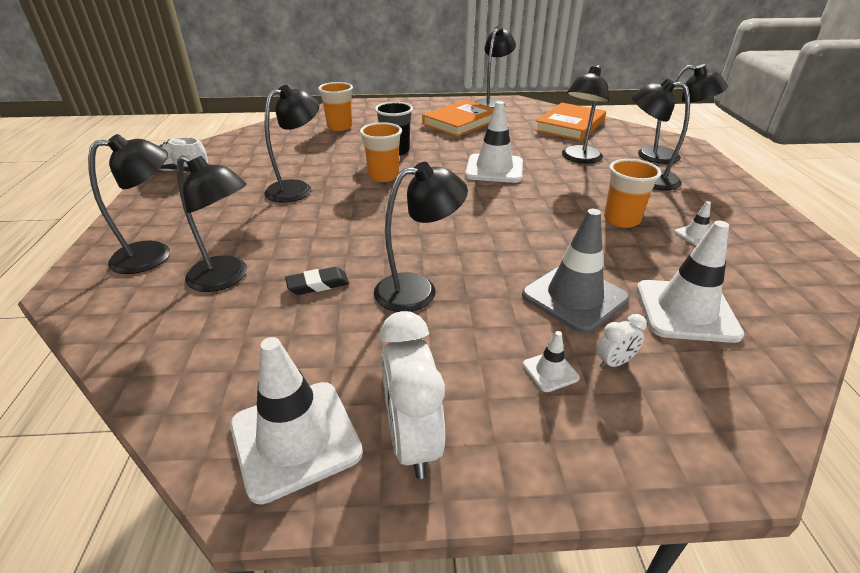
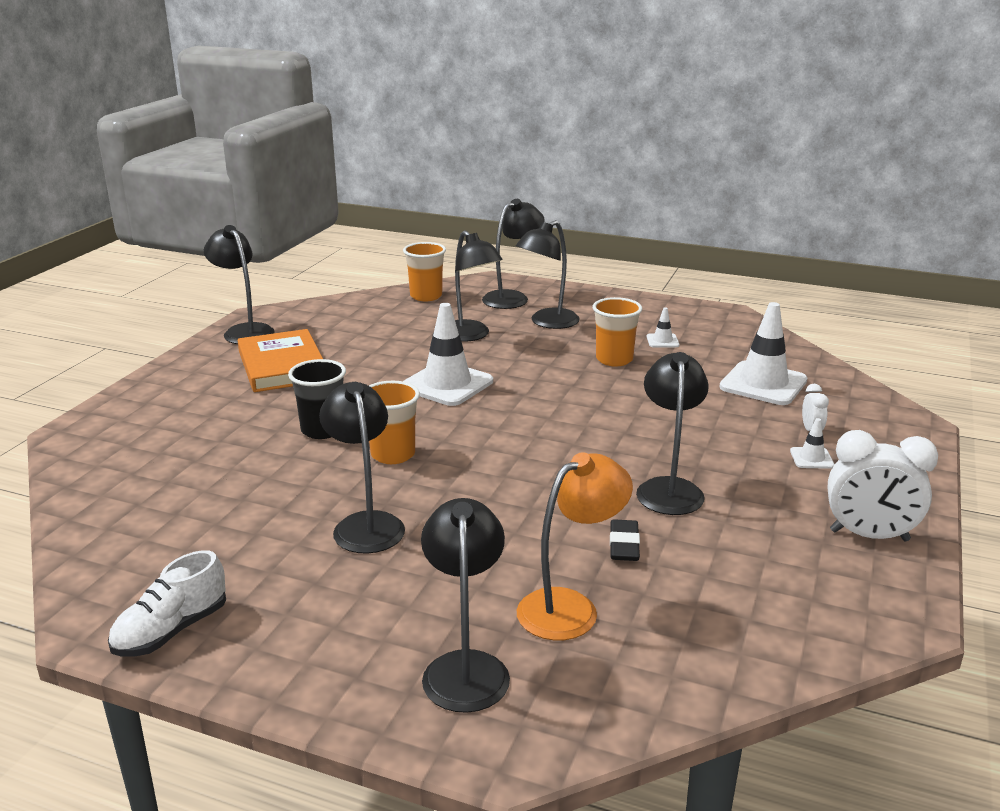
camera: 65 degrees left, 10 degrees down
(227, 278) = (570, 607): black lamp -> orange lamp
(295, 438) = (853, 591): white traffic cone -> none
(339, 127) = (174, 454): orange cup -> orange cup (426, 296)
(570, 125) = (379, 312): orange book -> none
(574, 297) = (722, 419): grey traffic cone -> none

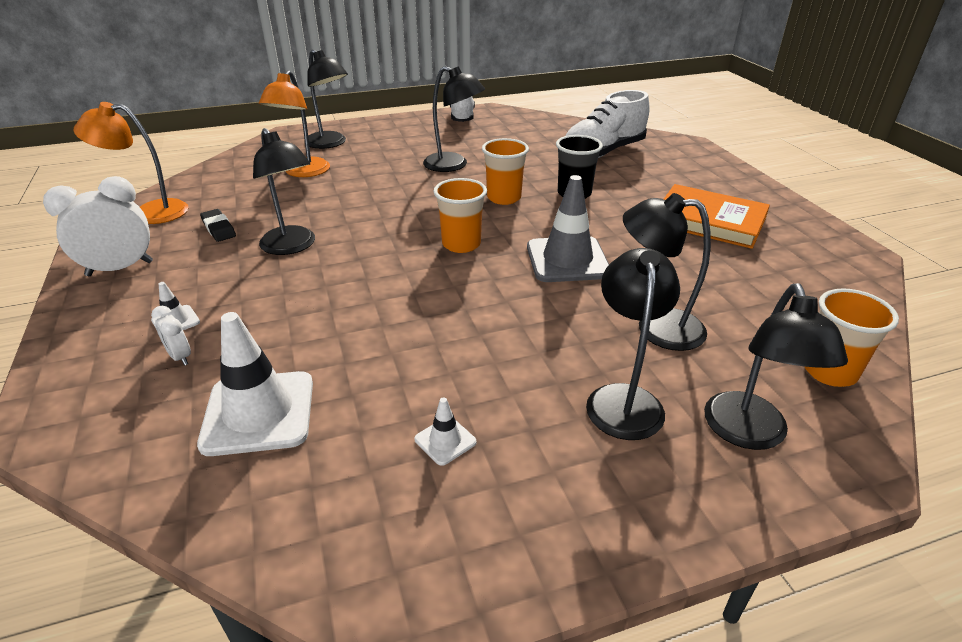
camera: 140 degrees right, 10 degrees up
(176, 463) = (603, 152): none -> white shoe
(244, 331) = (819, 235): black lamp -> none
(447, 384) = (567, 260): white traffic cone -> grey traffic cone
(614, 359) = (467, 367): orange cup -> orange cup (461, 244)
(624, 545) = (297, 205): black eraser -> black eraser (218, 228)
(831, 619) = (150, 212): none -> orange lamp

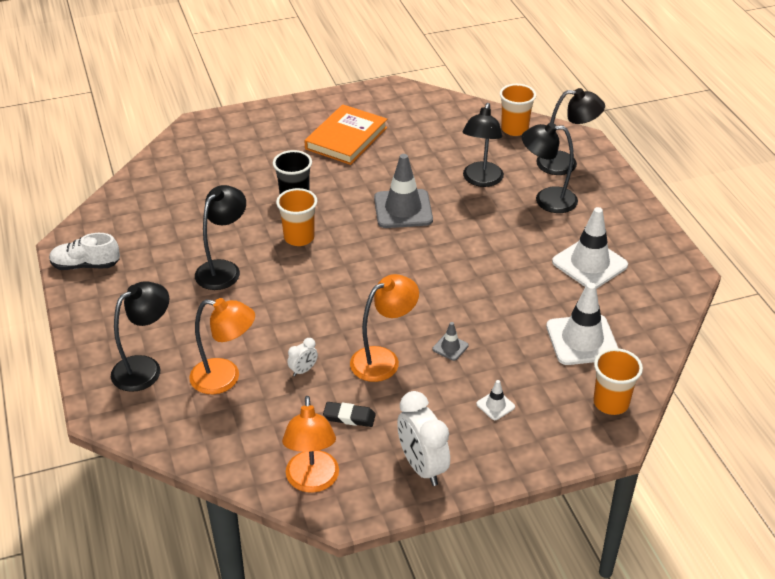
camera: 90 degrees left, 5 degrees up
(180, 357) = (536, 391): white clock -> white clock (303, 370)
(218, 228) = (349, 417): black eraser -> black eraser turned 45 degrees clockwise
(292, 246) = (383, 359): black lamp -> orange lamp
(293, 290) = (450, 347): none -> grey traffic cone
(445, 441) = (589, 264): white traffic cone -> white traffic cone, size x2.21
(461, 244) = (380, 261): orange cup -> orange cup (611, 403)
(603, 152) = (208, 174): white shoe -> none

